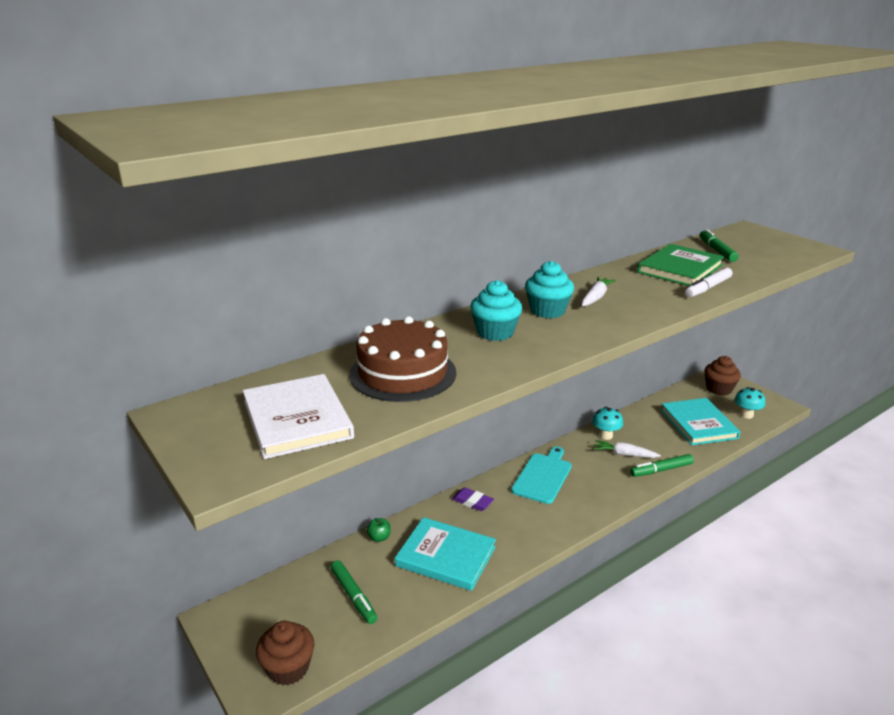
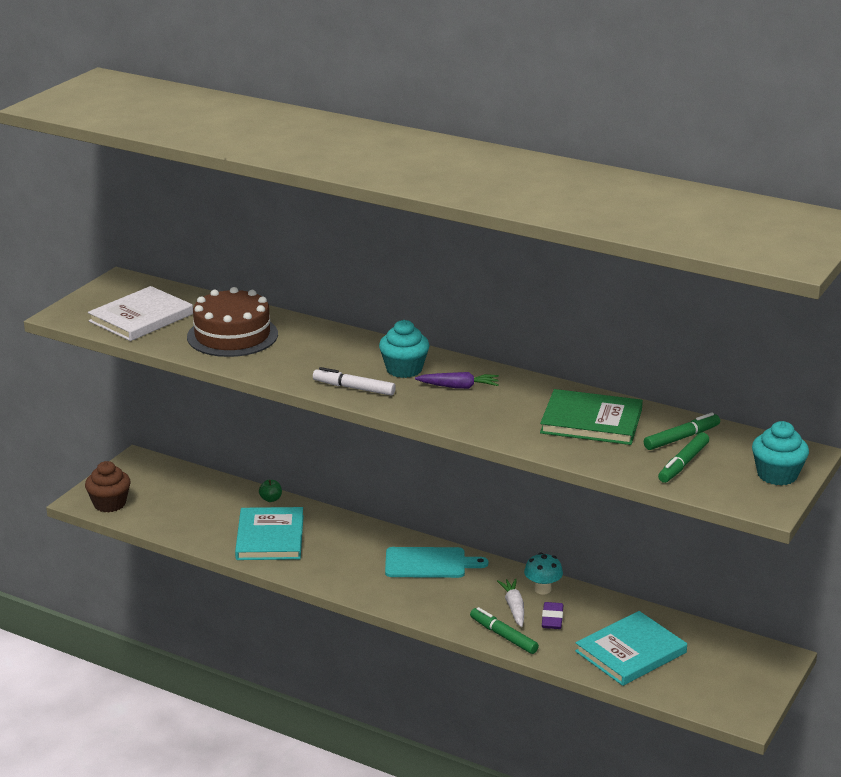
camera: 65 degrees right, 0 degrees up
(353, 596) = (195, 508): green marker -> green marker (683, 464)
(472, 502) = (355, 533): purple eraser -> purple eraser (552, 619)
(495, 332) = (335, 355): turquoise cupcake -> turquoise cupcake (777, 475)
(595, 297) = (459, 387): white carrot -> purple carrot
(707, 288) = (545, 441): white marker -> white marker (354, 388)
(719, 389) = (741, 660): brown cupcake -> none
(746, 415) = (690, 688): turquoise mushroom -> none

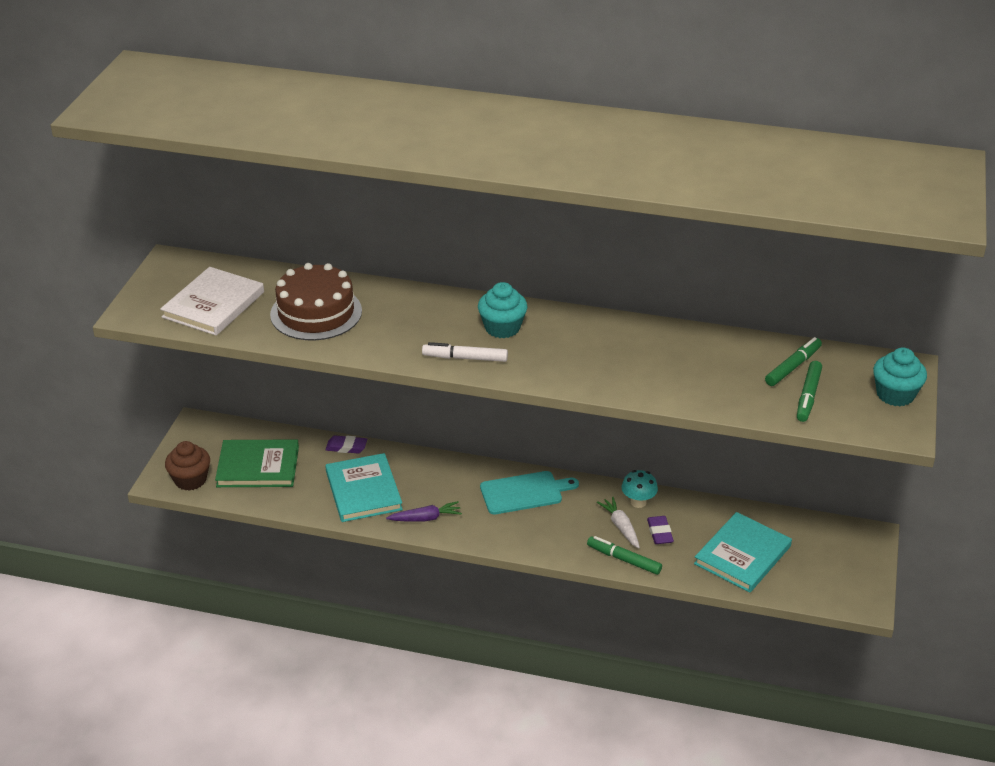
camera: 15 degrees left, 10 degrees up
(271, 499) = (346, 447): green apple -> purple eraser
(459, 387) = (563, 340): purple carrot -> purple carrot (426, 518)
(591, 421) = (704, 361): green book -> green book (258, 466)

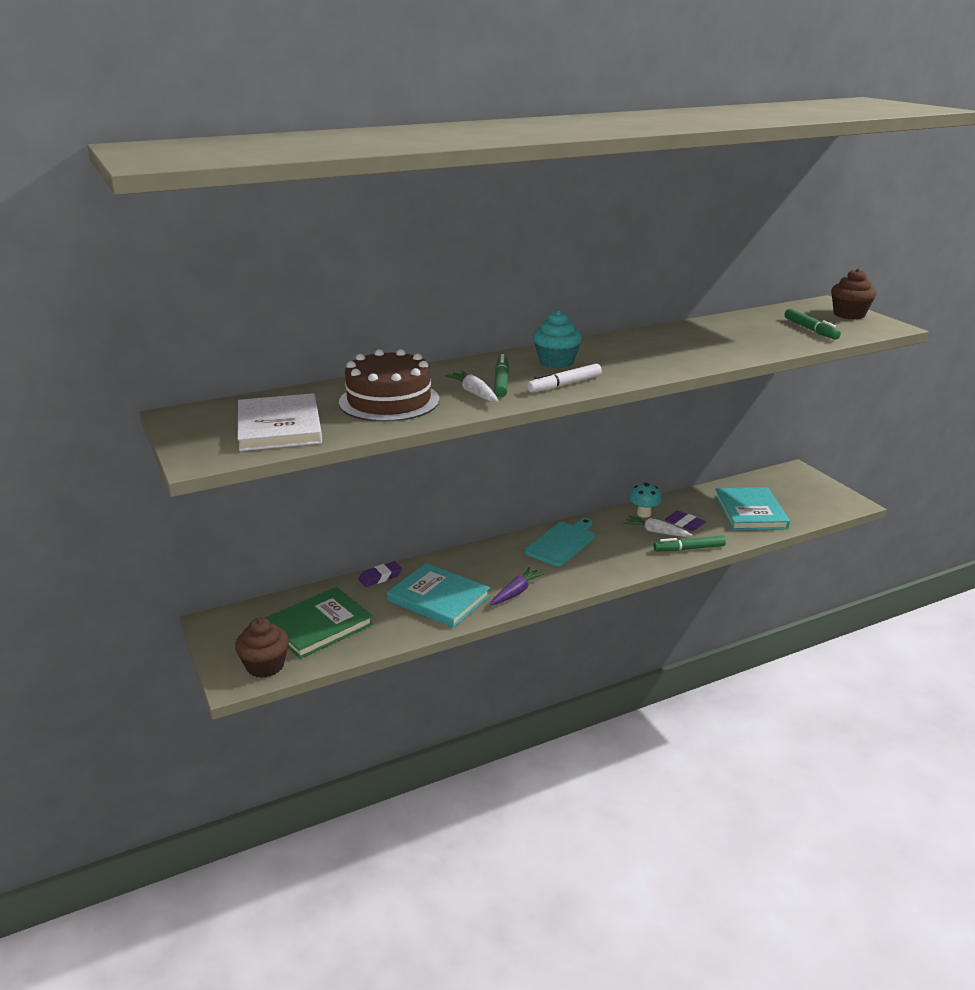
camera: 40 degrees left, 10 degrees down
(385, 334) = (474, 393): none -> white carrot
(793, 367) = (772, 321): green marker -> green marker (501, 382)
(895, 395) = (849, 314): turquoise cupcake -> brown cupcake

